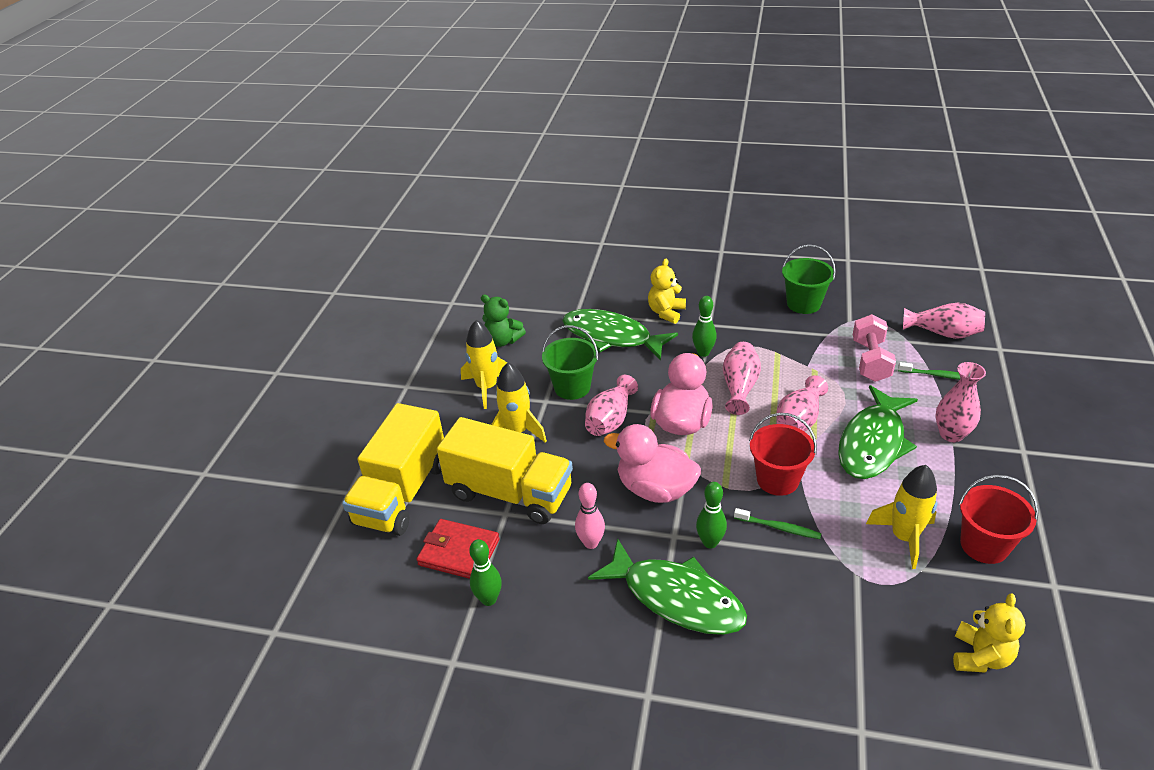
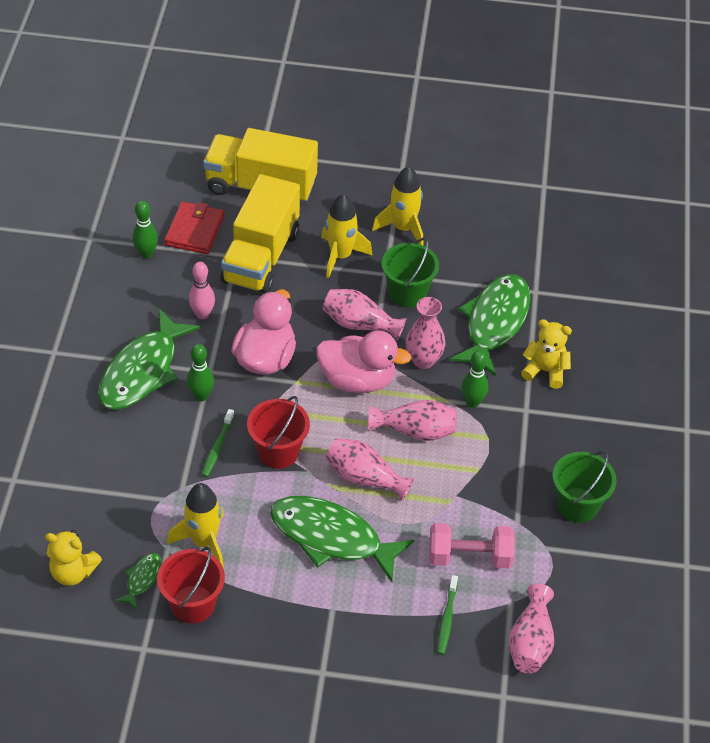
camera: 80 degrees right, 10 degrees up
(503, 341) = (480, 234): green teddy bear -> none
(951, 434) = (347, 610): pink vase -> pink vase (423, 360)
(968, 589) = (142, 579): none -> green fish

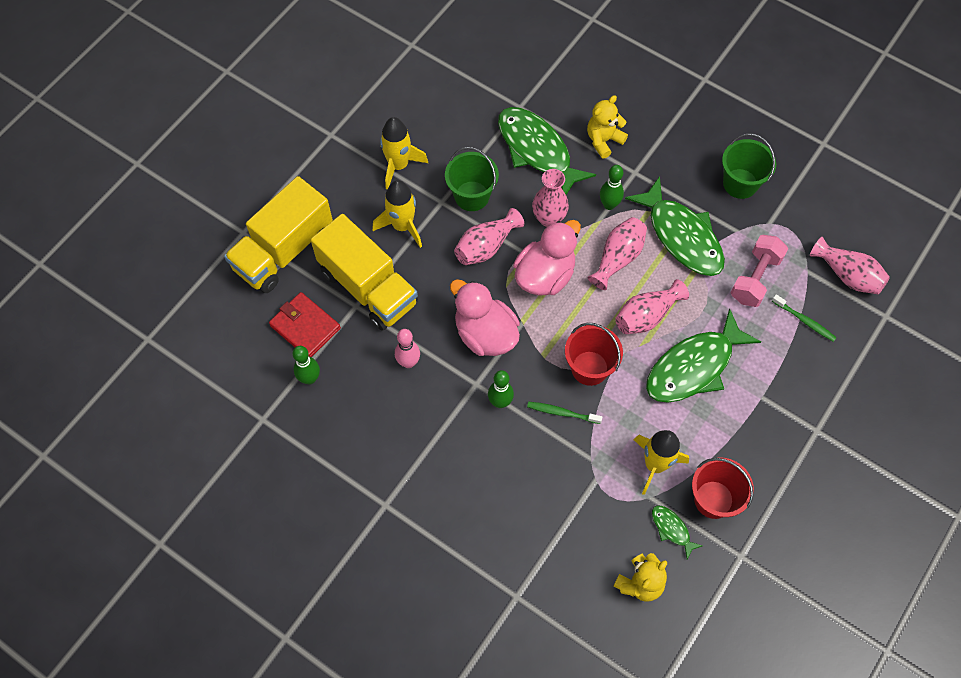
camera: 60 degrees left, 15 degrees up
(142, 371) = (447, 438): green fish -> green fish (681, 236)
(217, 447) = (562, 413): green toothbrush -> green toothbrush turned 150 degrees clockwise

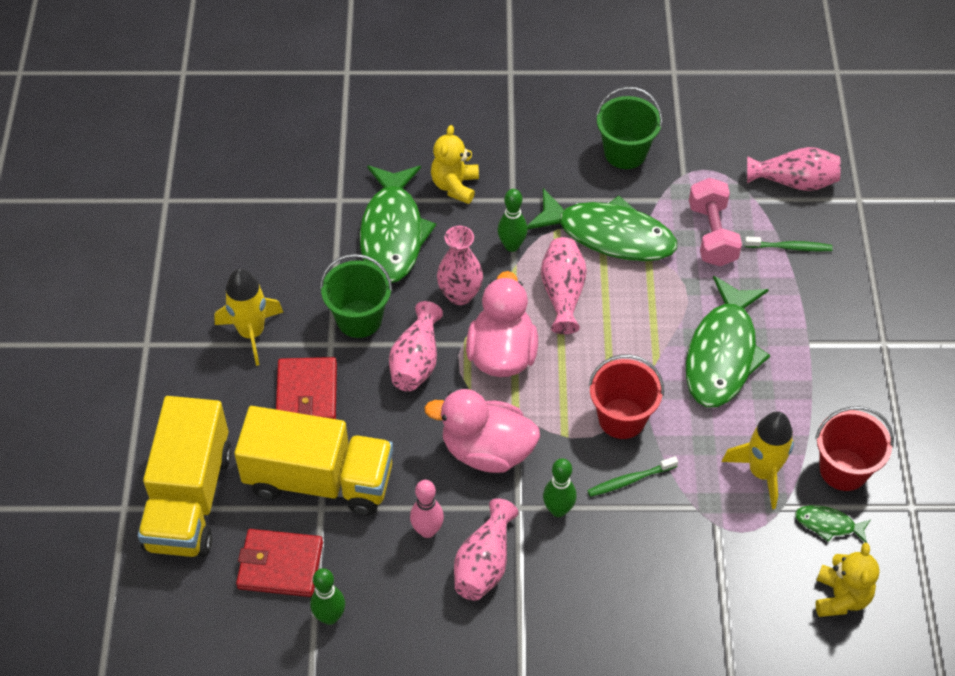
camera: 35 degrees left, 10 degrees down
(402, 226) = (307, 393): yellow rocket -> red wallet
(537, 150) = (392, 233): green fish -> green fish turned 105 degrees counterclockwise
(646, 316) = (637, 333): pink vase -> pink vase (484, 563)

